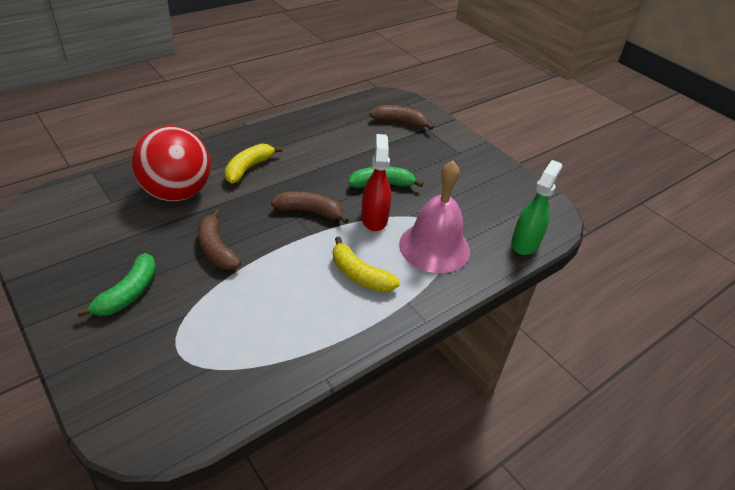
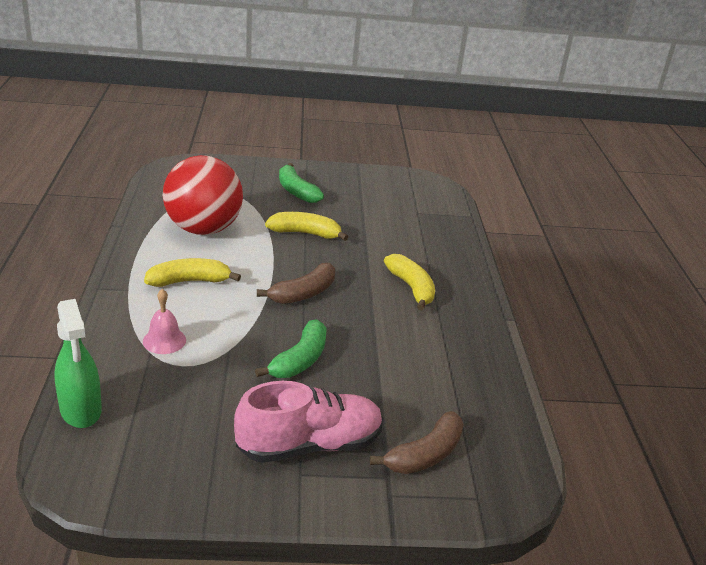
camera: 125 degrees right, 10 degrees down
(177, 193) = (403, 241): red ball -> red ball (203, 229)
(216, 249) = (305, 233): brown banana -> yellow banana
(374, 218) = (250, 325): red spray bottle -> none
(434, 247) = (164, 340): pink bell -> pink bell, size x0.48
(439, 156) = (309, 445): none -> pink shoe

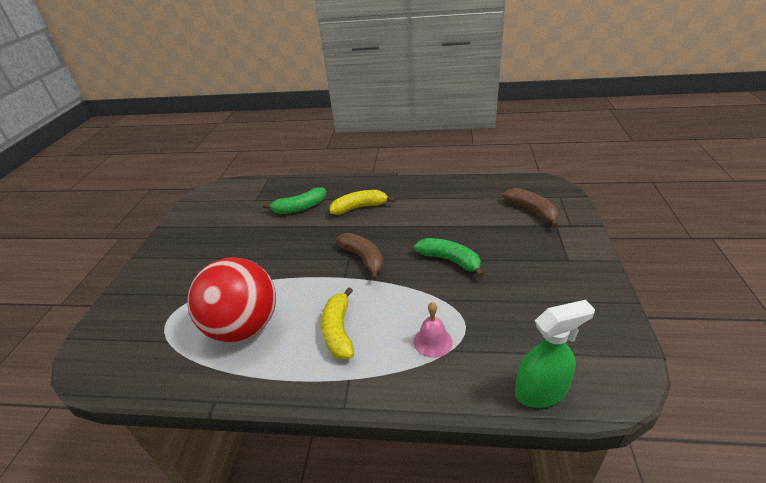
camera: 75 degrees left, 5 degrees up
(296, 191) = (193, 263): green banana -> green banana (300, 208)
(305, 233) = (271, 258): yellow banana -> none
(309, 445) = (539, 255): pink shoe -> none

